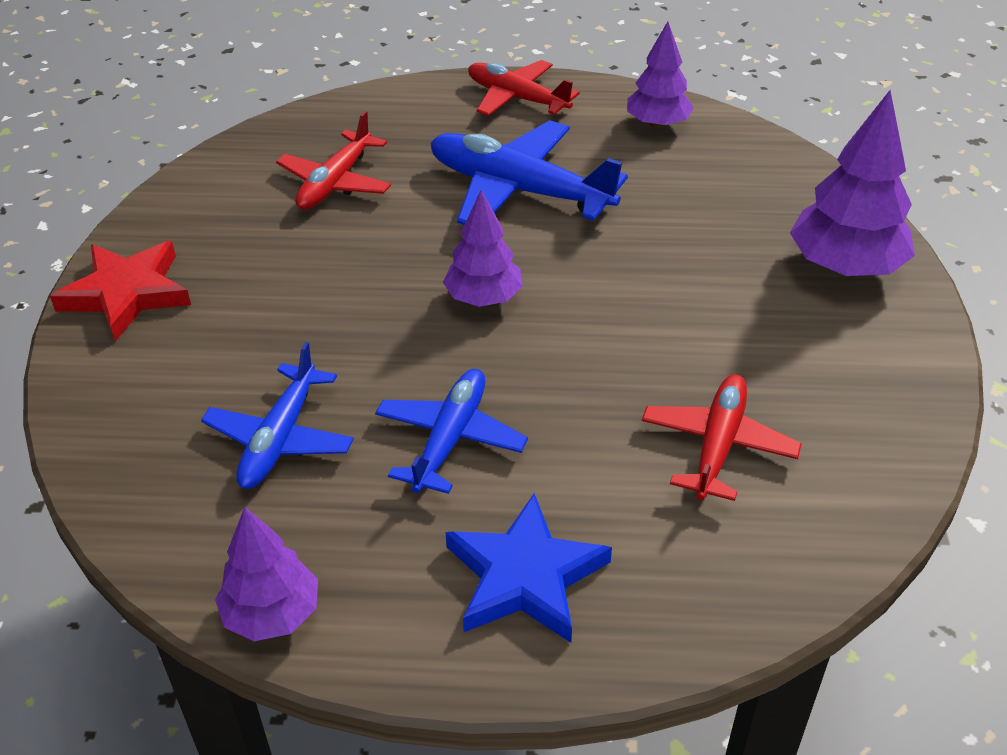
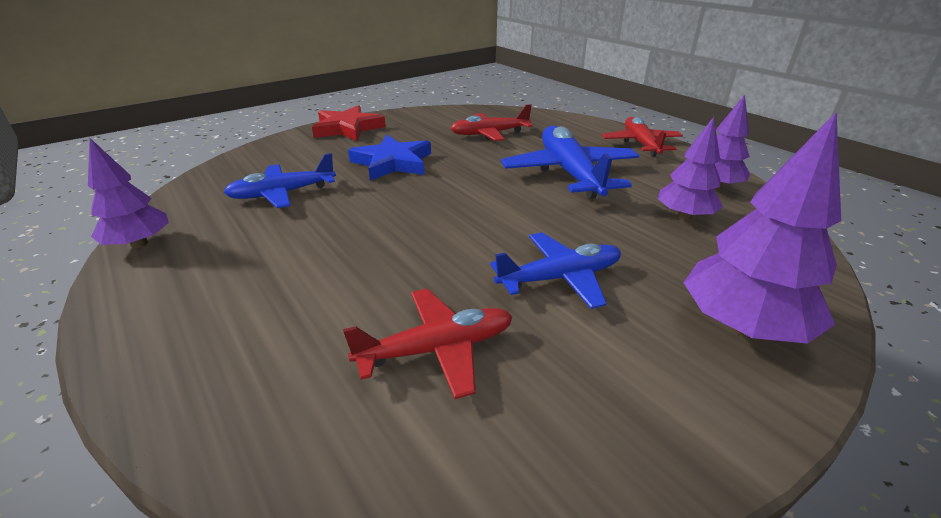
camera: 50 degrees right, 10 degrees down
(450, 439) = (329, 238): blue plane -> blue plane (560, 278)
(483, 298) = (463, 199): purple tree -> purple tree (684, 216)
(524, 576) = (219, 316): blue star -> blue star (392, 162)

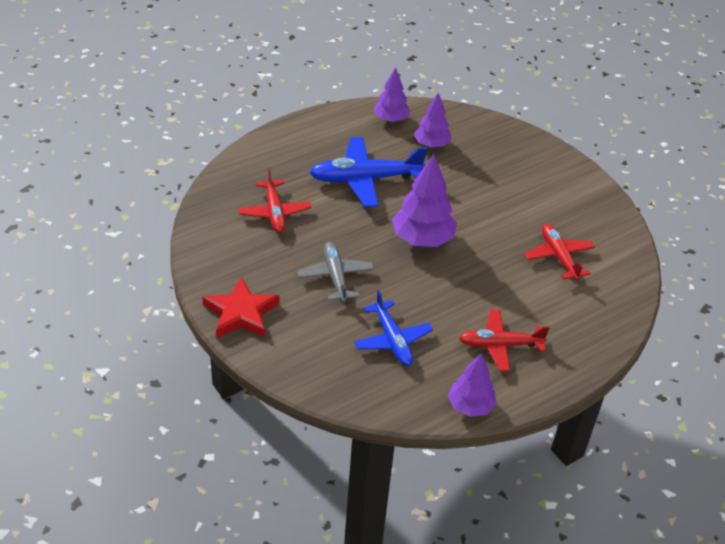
camera: 90 degrees left, 10 degrees up
(392, 162) = (335, 276): blue star -> grey plane
(560, 278) = (499, 207): blue plane -> none
(640, 144) = (311, 131): red plane -> red plane (500, 345)
(742, 326) = (533, 158): purple tree -> purple tree (422, 239)

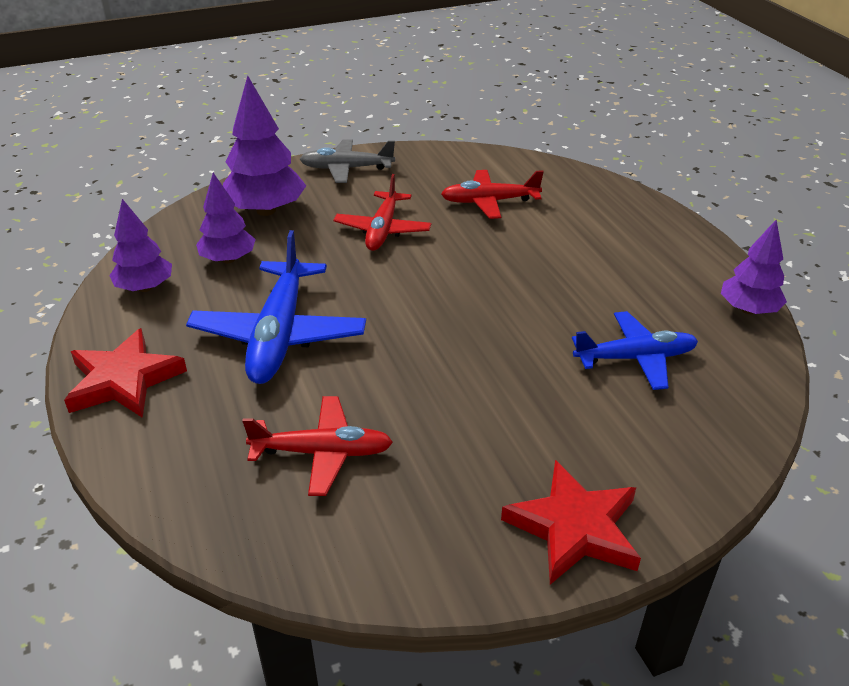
camera: 75 degrees left, 5 degrees down
(310, 132) = (124, 380): none -> red star
(335, 276) = (498, 398): grey plane -> grey plane (346, 169)
(422, 239) = (433, 299): purple tree -> purple tree (266, 210)
(500, 345) = (641, 269): red plane -> red plane (383, 230)

